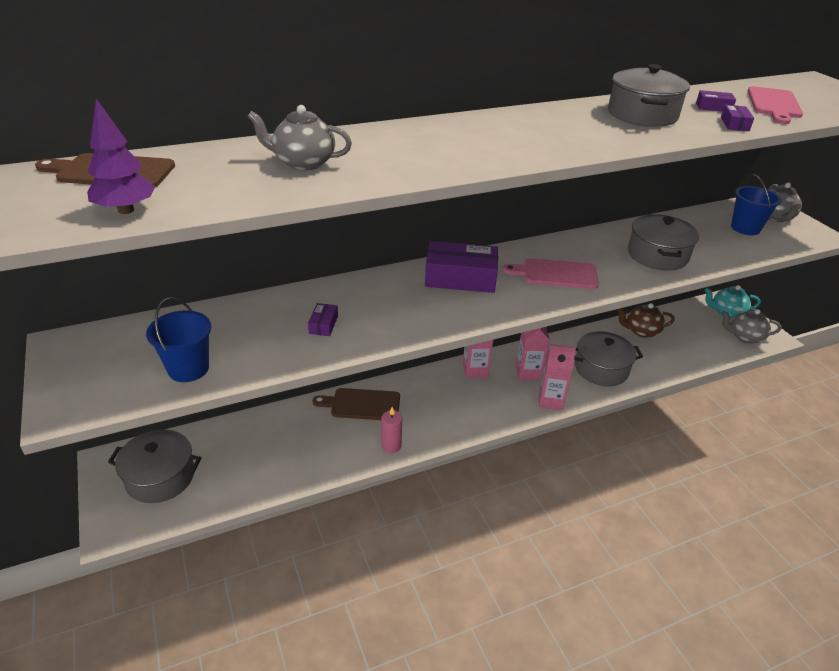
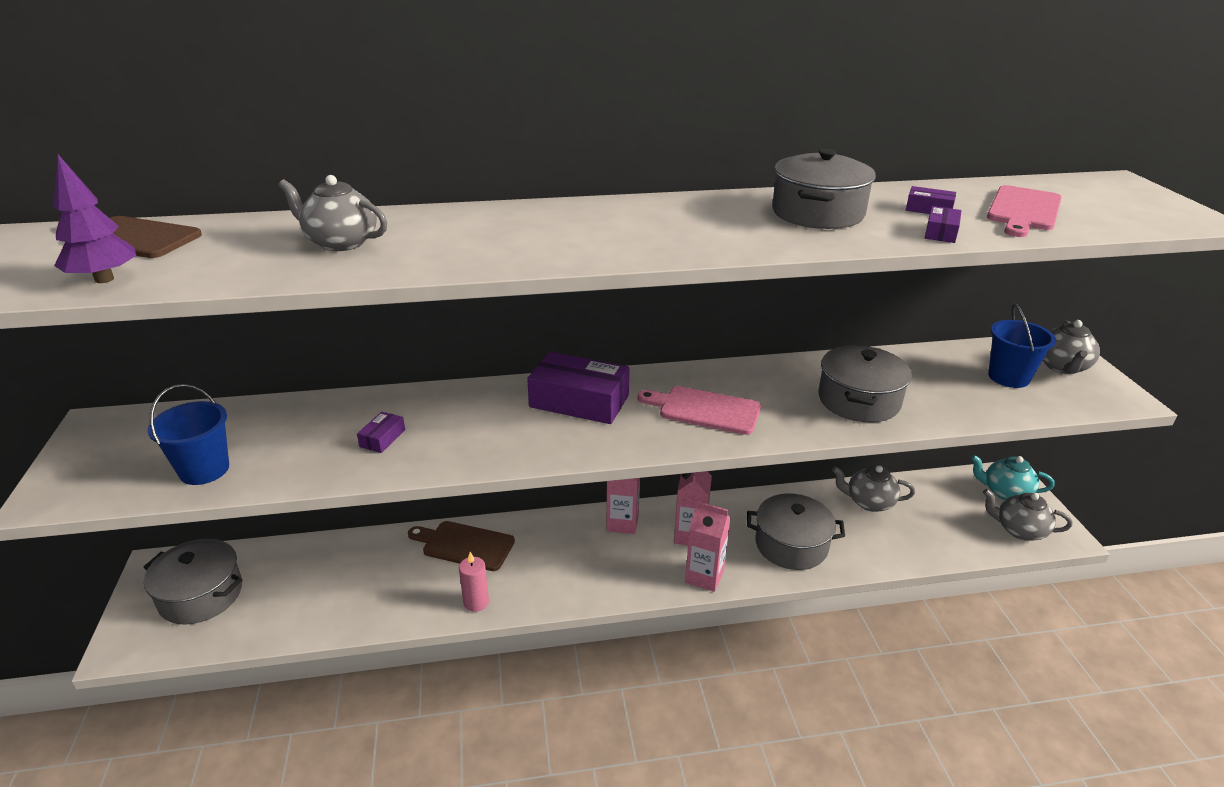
camera: 15 degrees right, 5 degrees down
(641, 331) = (869, 502): brown teapot -> grey teapot

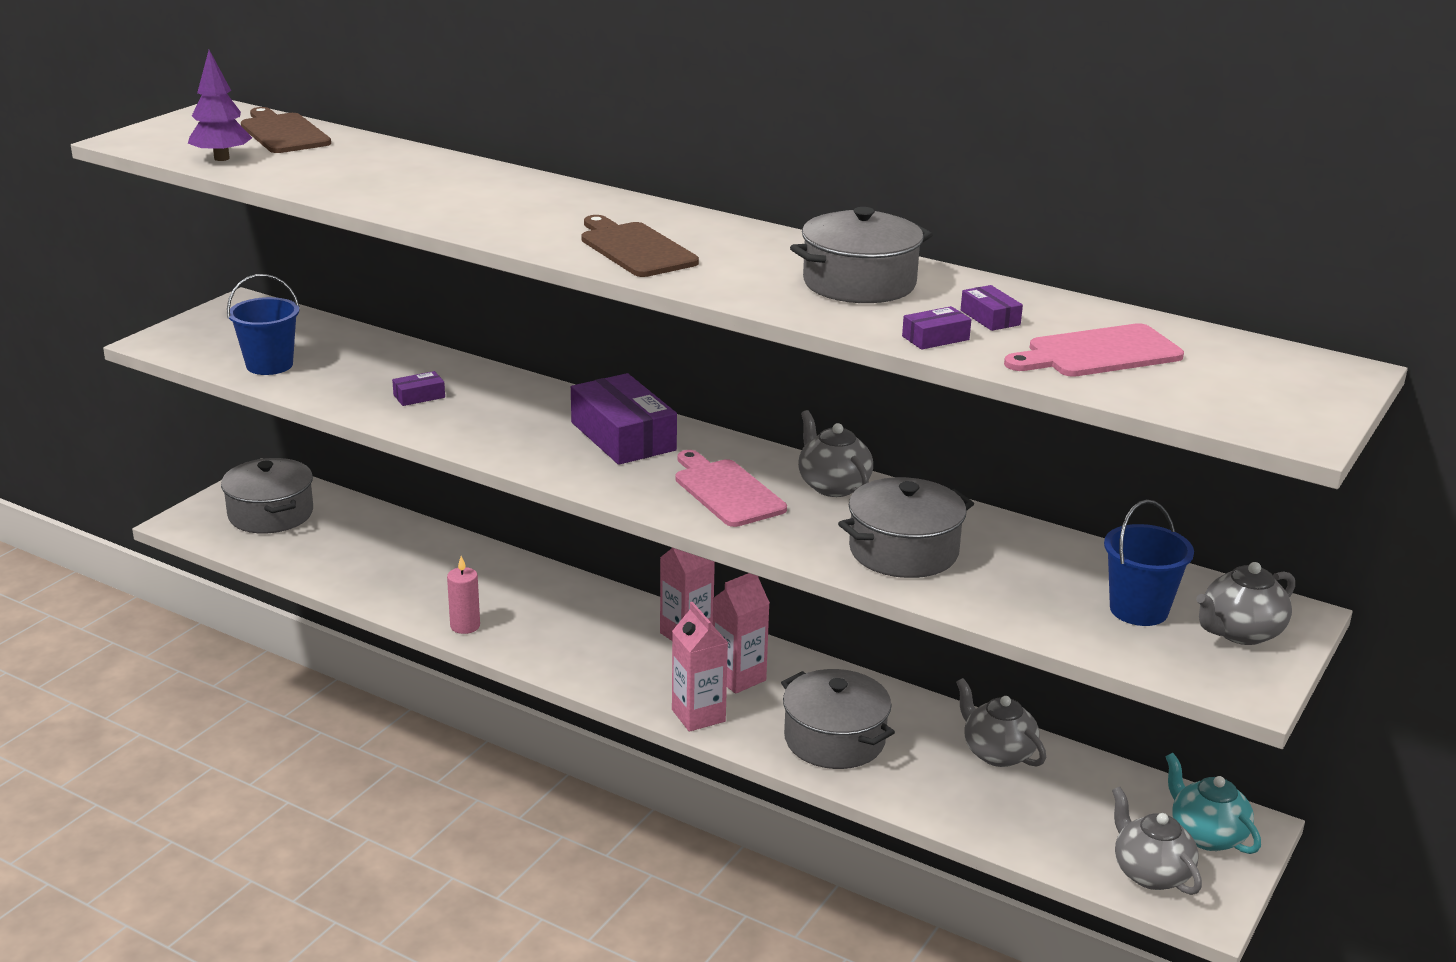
camera: 40 degrees right, 5 degrees down
(340, 242) = (408, 180): grey teapot -> grey teapot (833, 486)
(465, 545) = (514, 579): brown cutting board -> brown cutting board (635, 249)

